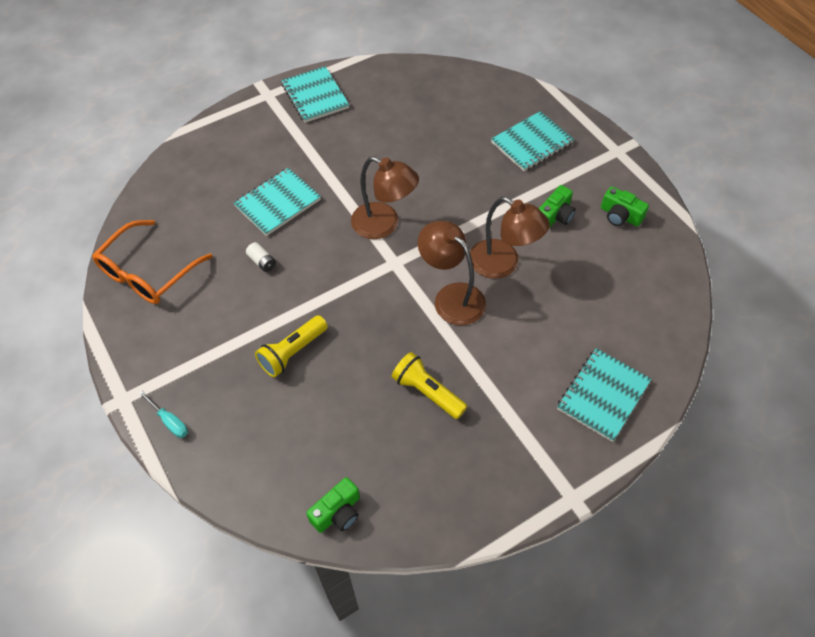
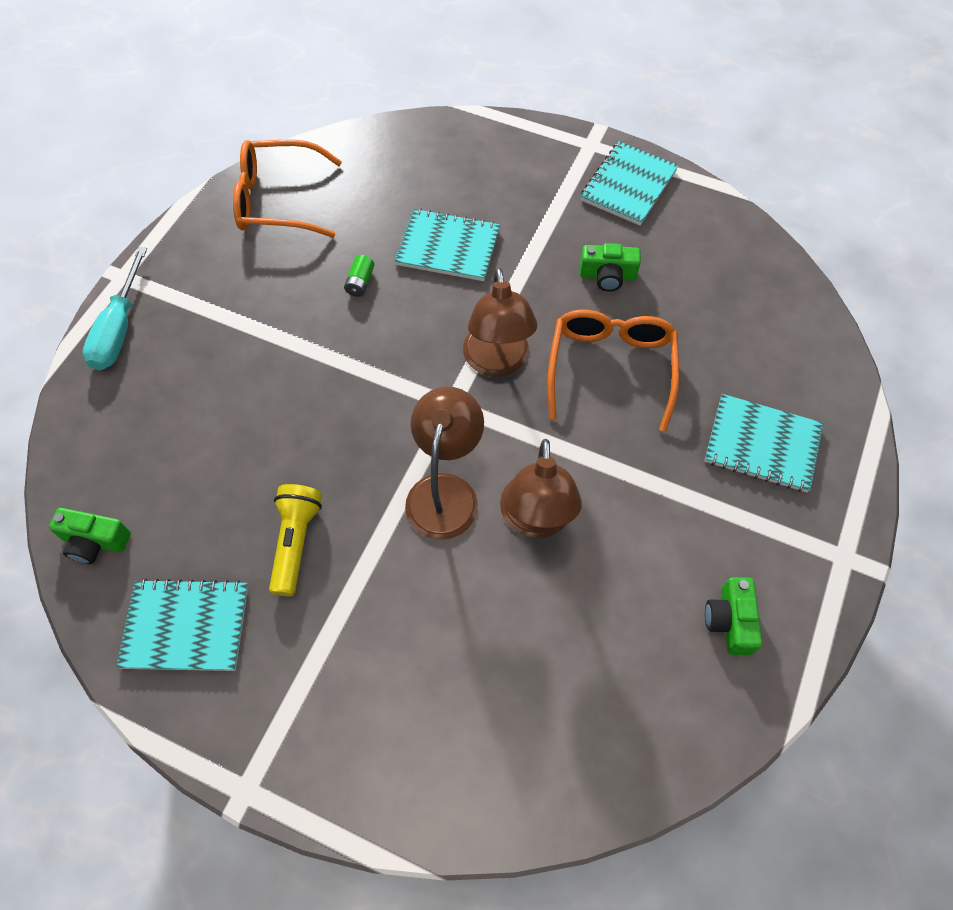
camera: 55 degrees right, 5 degrees up
(169, 421) = (119, 329): turquoise screwdriver -> turquoise screwdriver, size x1.80
(262, 262) = (360, 282): white battery -> green battery
(292, 352) = (264, 380): yellow flashlight -> none
(433, 176) = (610, 368): none -> orange glasses
(555, 216) = (662, 539): green camera -> green camera (607, 276)
(603, 395) = (417, 751): turquoise notebook -> turquoise notebook (186, 626)

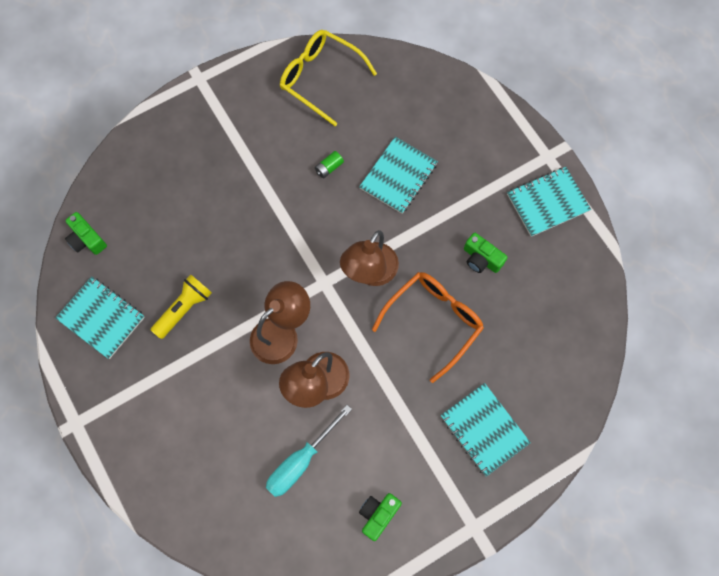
camera: 35 degrees right, 10 degrees up
(119, 329) = (176, 114): turquoise screwdriver -> turquoise screwdriver (301, 461)
(278, 200) = (320, 78): orange glasses -> yellow glasses
(448, 247) = (398, 176): turquoise notebook -> turquoise notebook turned 75 degrees clockwise

